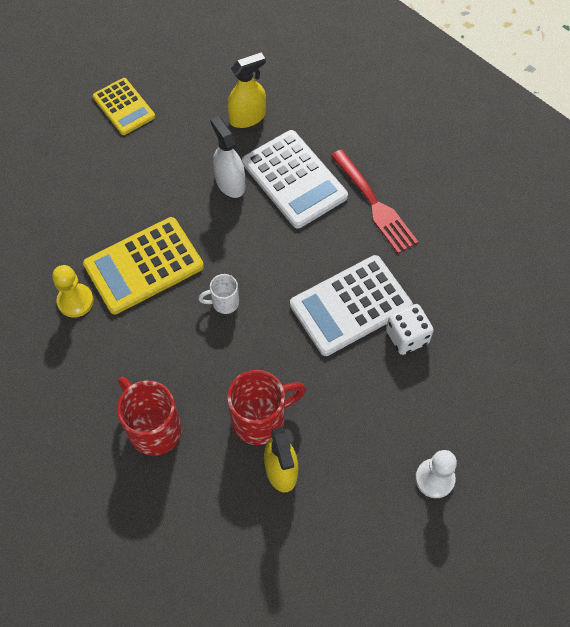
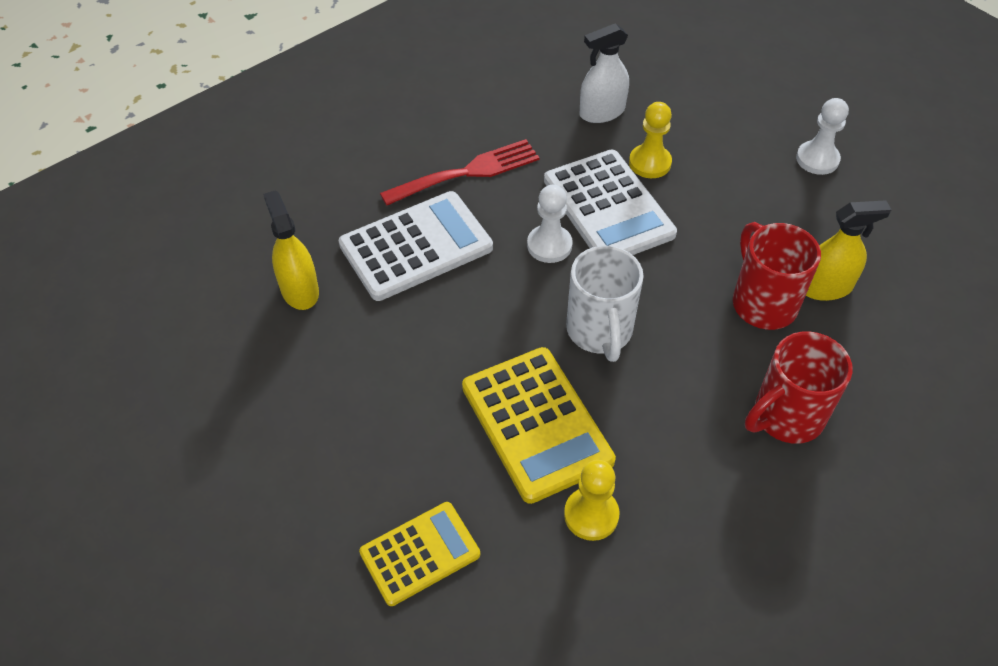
camera: 85 degrees left, 10 degrees down
(124, 107) = (237, 447): yellow calculator -> yellow calculator (420, 553)
(224, 302) = (600, 331): white mug -> white mug, size x1.84
(230, 183) = (409, 316): white spray bottle -> white spray bottle (602, 112)
(305, 265) = (549, 245): none -> white pawn
(407, 337) = (650, 163): white dice -> yellow pawn

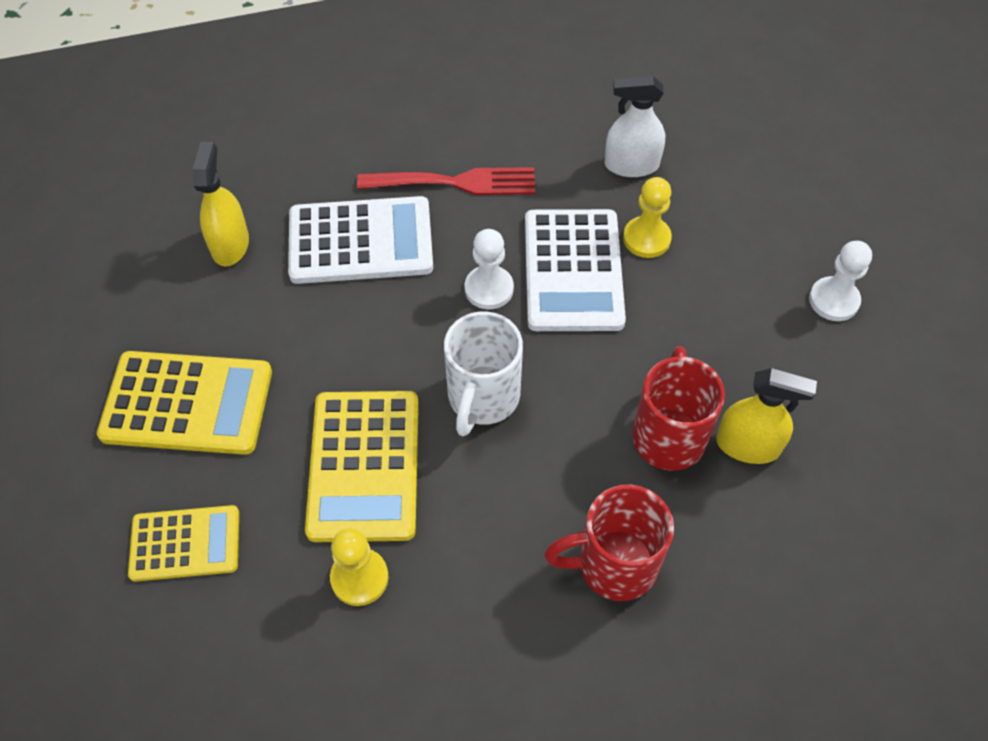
camera: 25 degrees right, 5 degrees up
(345, 436) = (187, 403): none -> yellow calculator

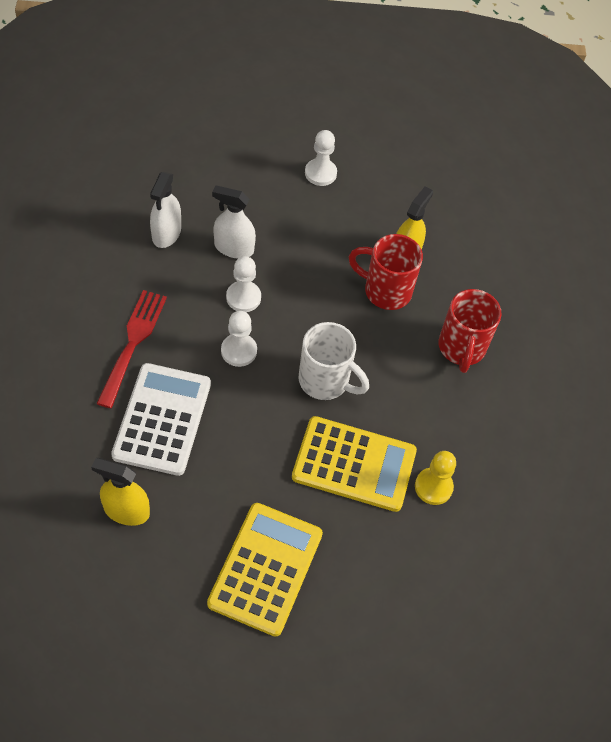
camera: 80 degrees left, 0 degrees up
(185, 543) = (379, 589): yellow calculator -> none
(573, 271) = (243, 297): white calculator -> white pawn
(646, 238) = (234, 248): yellow pawn -> white spray bottle

